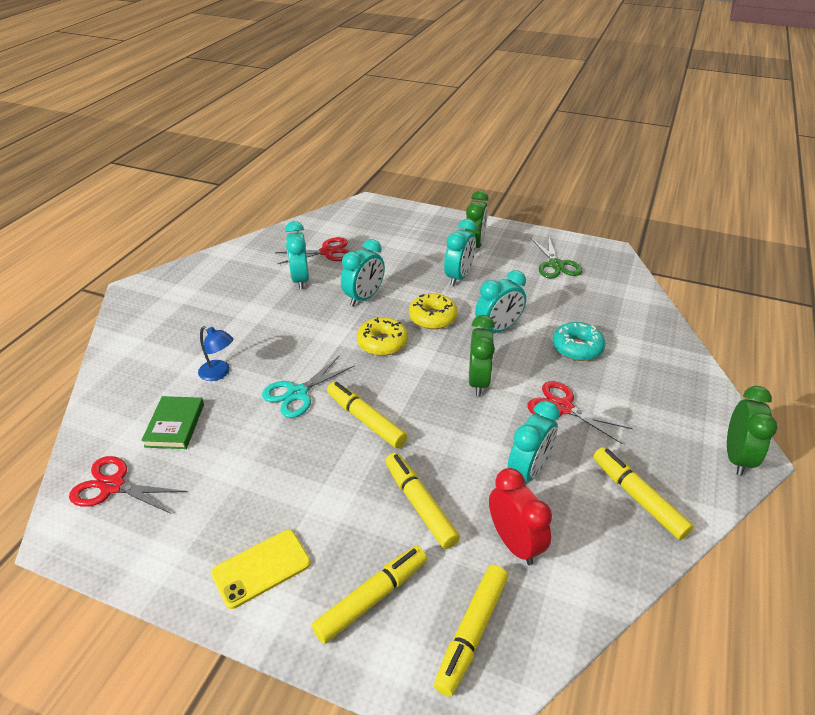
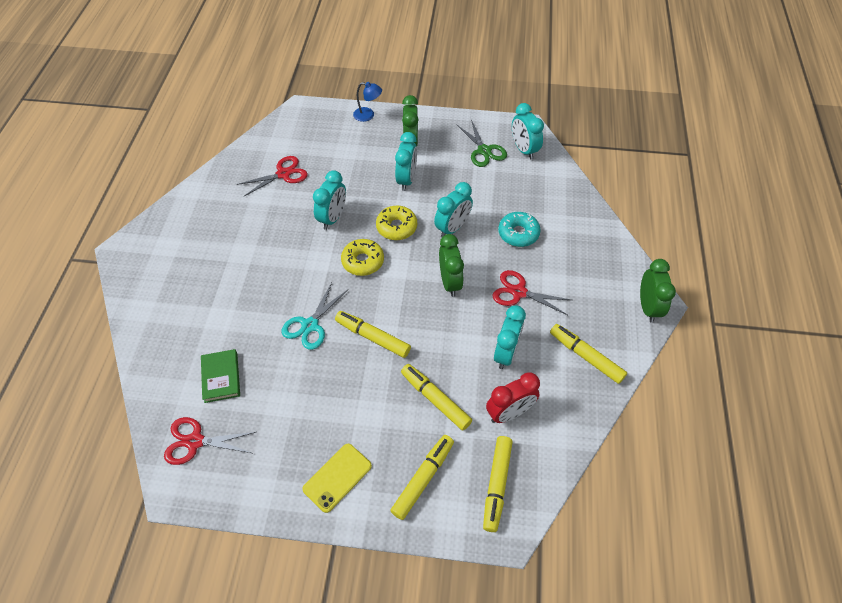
camera: 15 degrees left, 15 degrees up
(219, 373) = (237, 320): blue lamp -> blue lamp (368, 115)
(300, 280) = (270, 210): turquoise clock -> turquoise clock (524, 150)
(514, 543) = (509, 413): red clock -> red clock turned 105 degrees clockwise

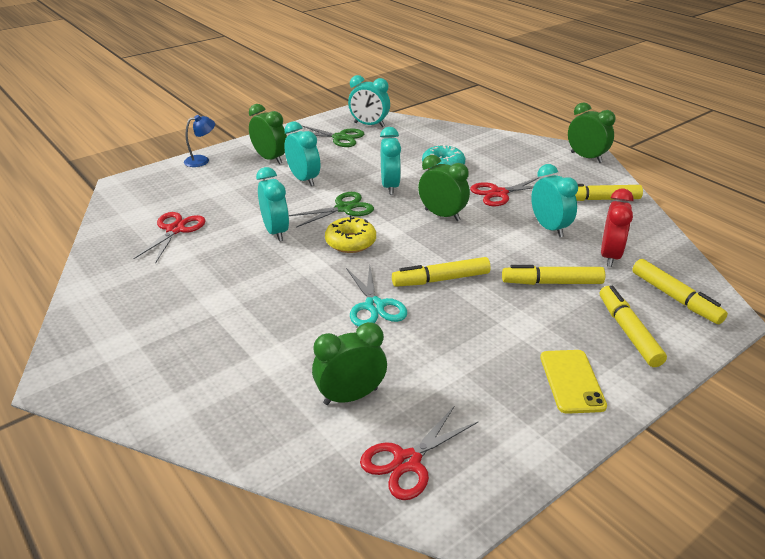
camera: 45 degrees left, 20 degrees down
(221, 377) = (350, 396): green book -> green clock
(396, 227) = (344, 208): yellow donut -> green scissors

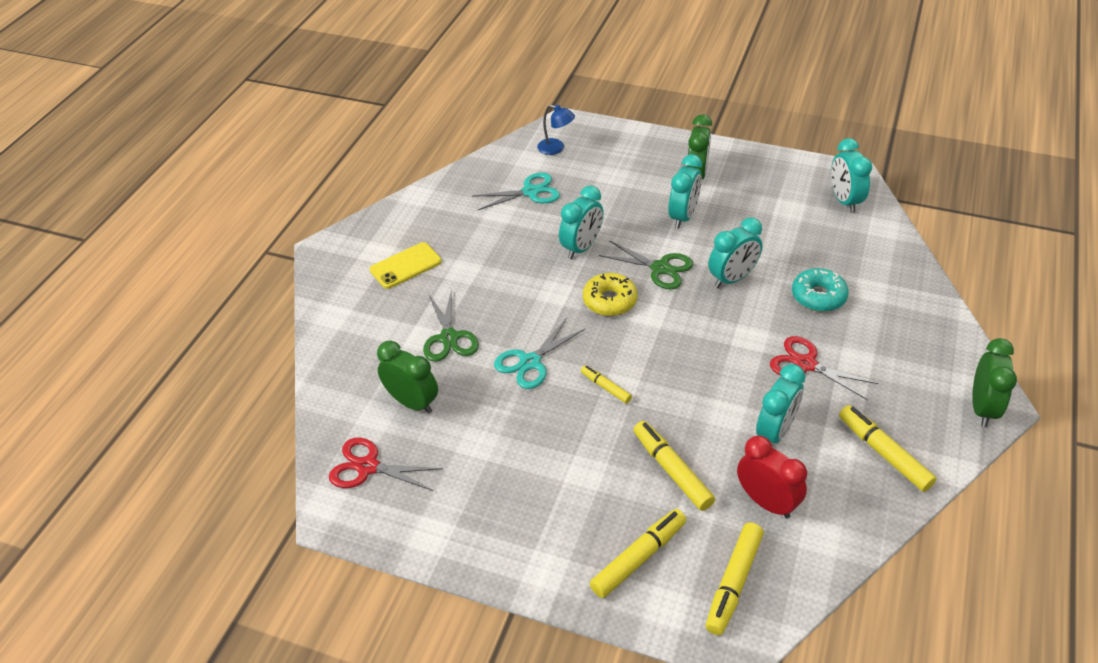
camera: 60 degrees right, 10 degrees up
(175, 230) = (530, 192): red scissors -> turquoise scissors
(202, 160) = (648, 139): blue lamp -> blue lamp (556, 148)
(340, 137) = (790, 196): green scissors -> green scissors (449, 338)
(441, 279) = (605, 387): yellow marker -> yellow marker, size x0.57
(442, 215) = (717, 340): green clock -> none
(572, 381) = (531, 537): yellow phone -> yellow phone (406, 266)
(610, 256) = (766, 502): red clock -> red clock turned 120 degrees counterclockwise

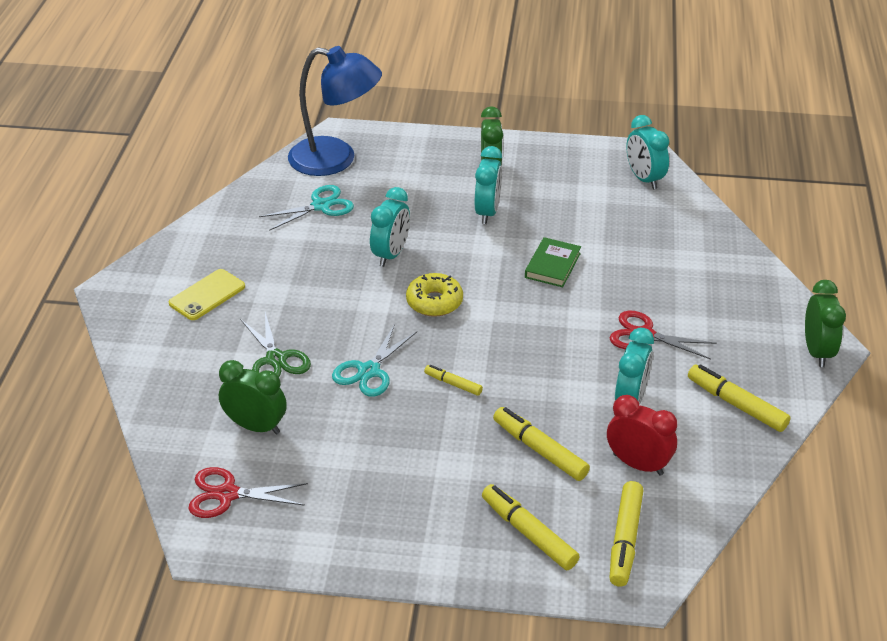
camera: 15 degrees left, 5 degrees down
(556, 148) = (335, 159): blue lamp -> blue lamp, size x2.30
(639, 558) = (528, 533): yellow marker -> yellow marker turned 75 degrees counterclockwise
(660, 268) = (477, 264): green scissors -> none
(732, 278) = (552, 265): turquoise clock -> green book
(818, 296) = (641, 271): turquoise donut -> none

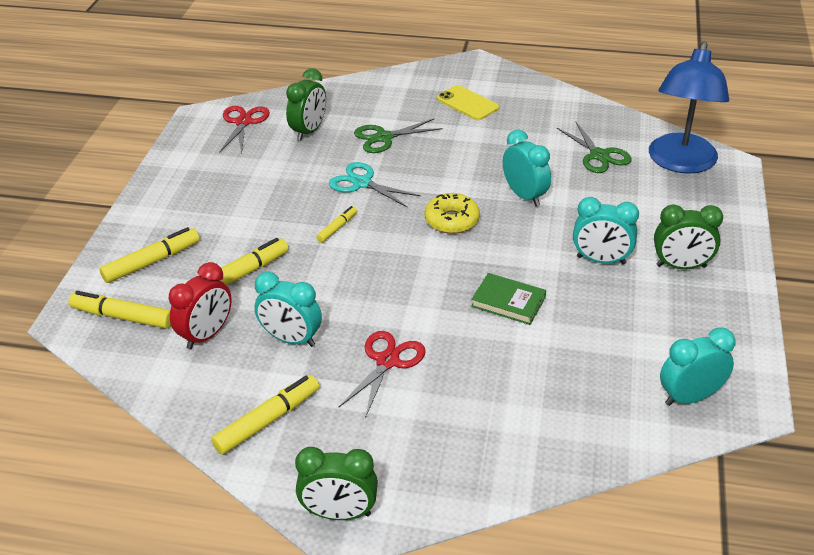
camera: 95 degrees right, 0 degrees up
(321, 206) = (599, 155): turquoise scissors -> green scissors
(391, 254) = (524, 196): turquoise clock -> turquoise clock turned 150 degrees counterclockwise

